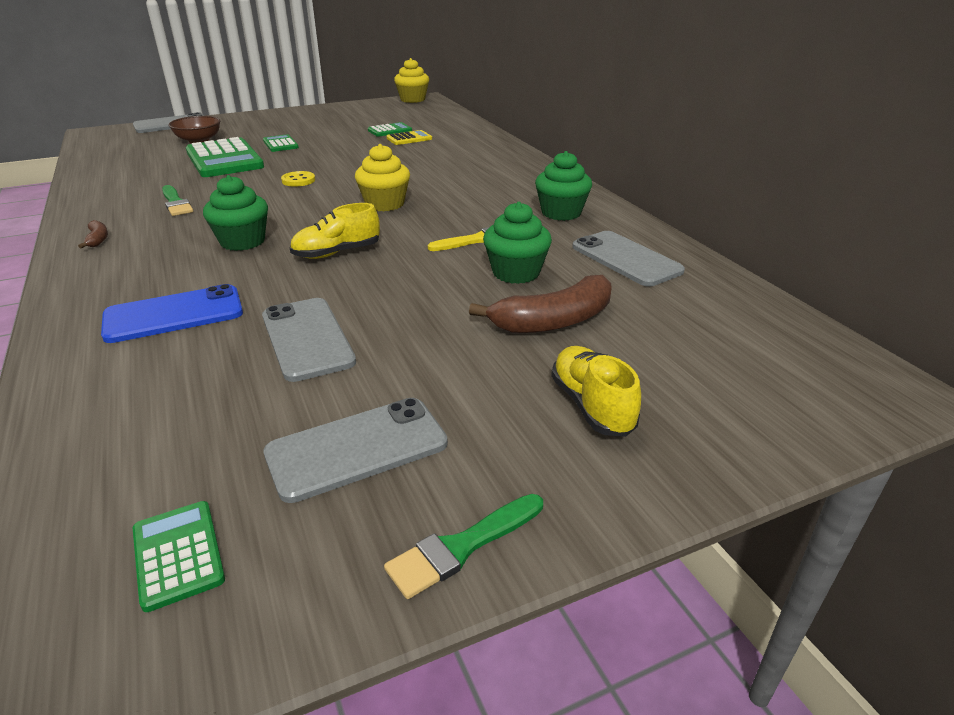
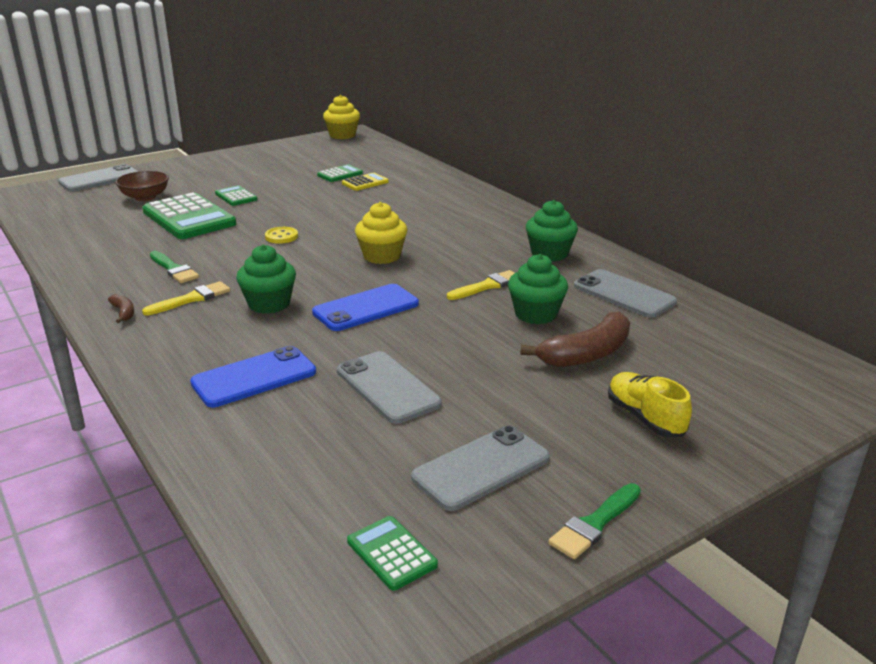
camera: 10 degrees left, 5 degrees down
(171, 231) = (192, 299): none -> yellow brush
(337, 253) = (366, 308): yellow shoe -> blue phone

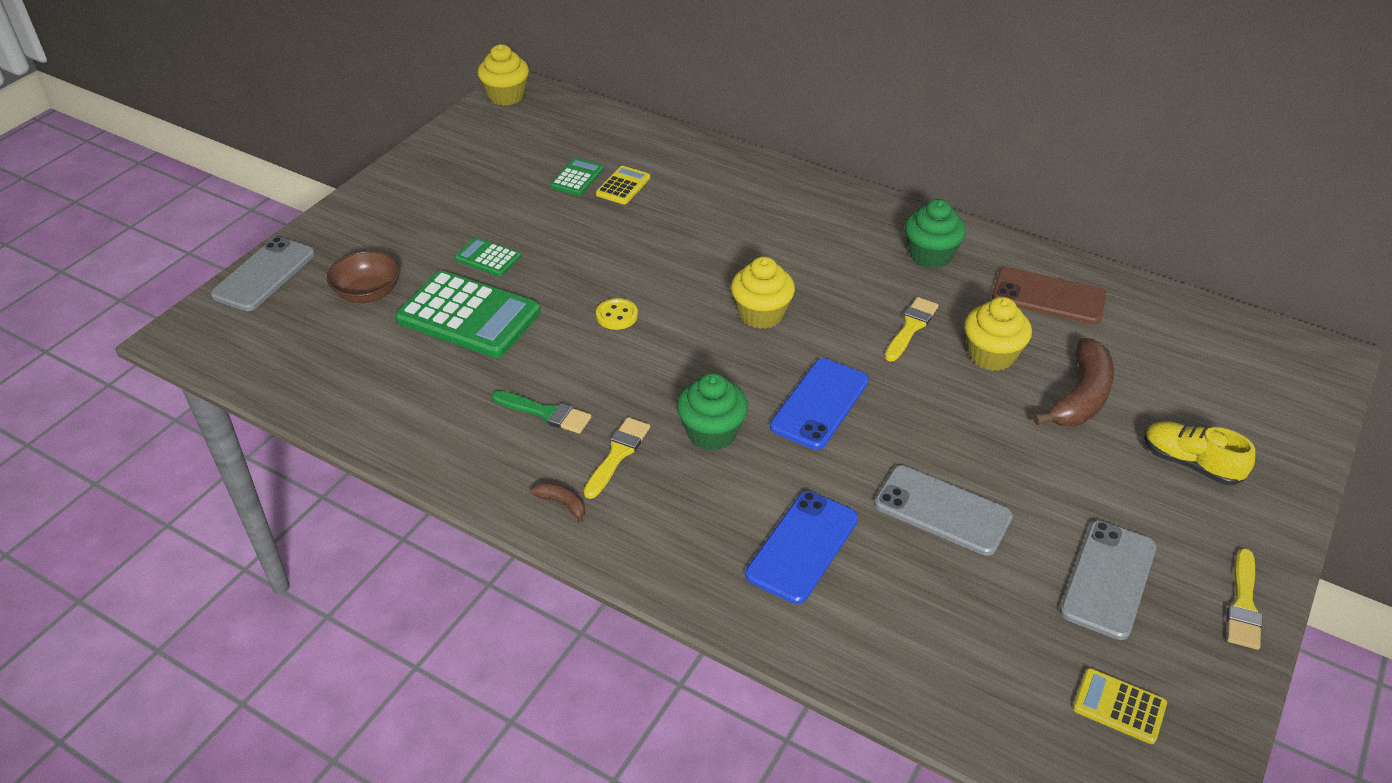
camera: 25 degrees left, 15 degrees up
(392, 553) = (1119, 706): green calculator -> yellow calculator
(536, 314) = (991, 355): green cupcake -> yellow cupcake
(594, 524) = (1243, 604): green brush -> yellow brush
(624, 294) = (1048, 297): grey phone -> brown phone

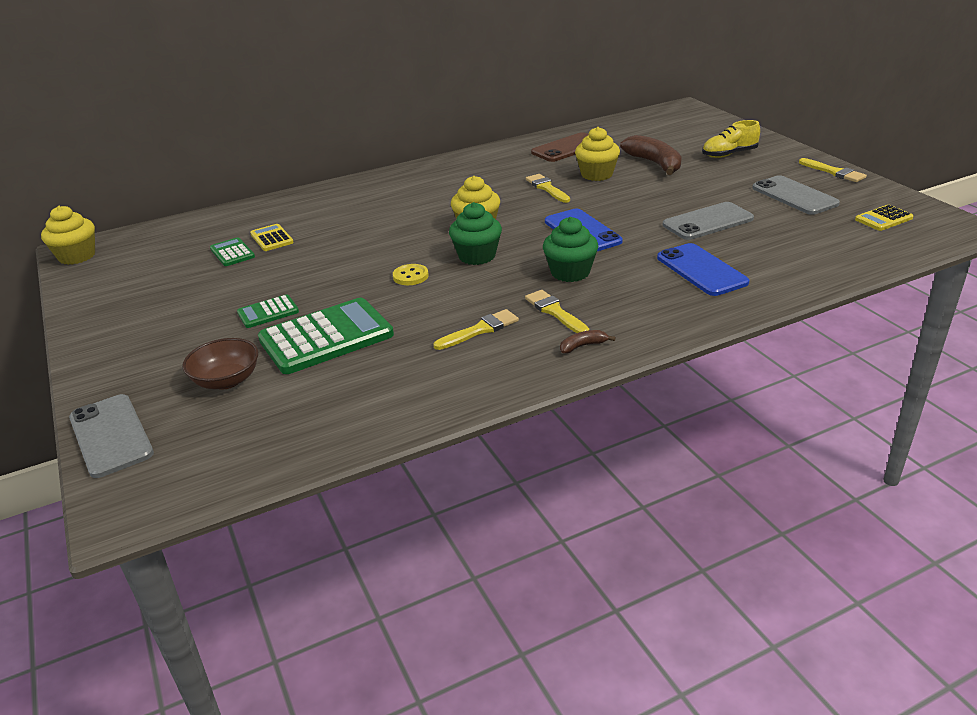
camera: 55 degrees left, 10 degrees down
(546, 413) = (480, 330): green brush -> yellow brush
(930, 255) = (491, 166): green cupcake -> green cupcake (477, 256)

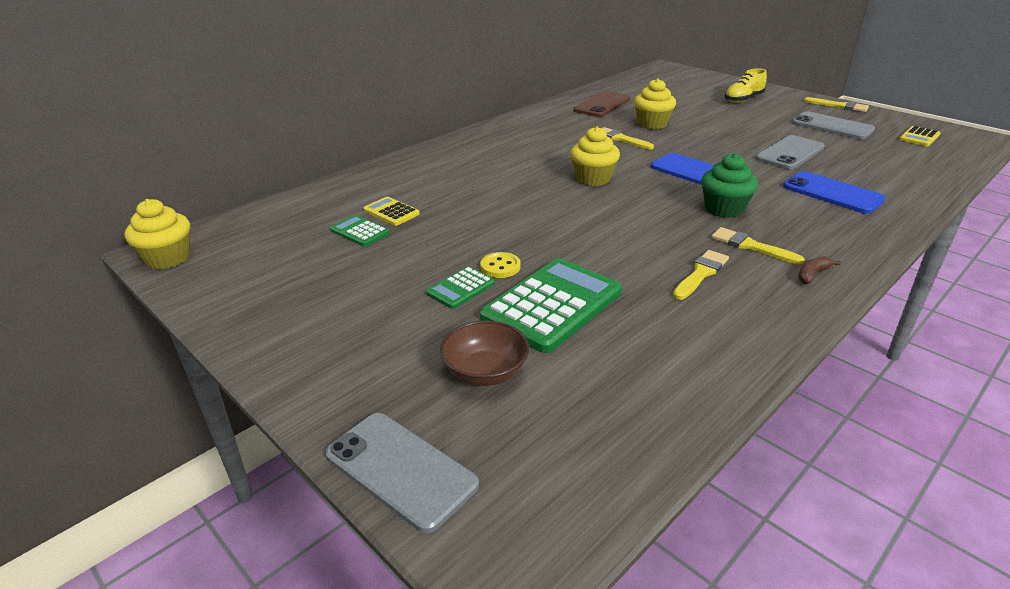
camera: 20 degrees left, 0 degrees up
(410, 276) = (577, 231): yellow button -> yellow button (500, 267)
(477, 256) = (622, 204): green cupcake -> none
(654, 163) = (691, 111): brown banana -> none

